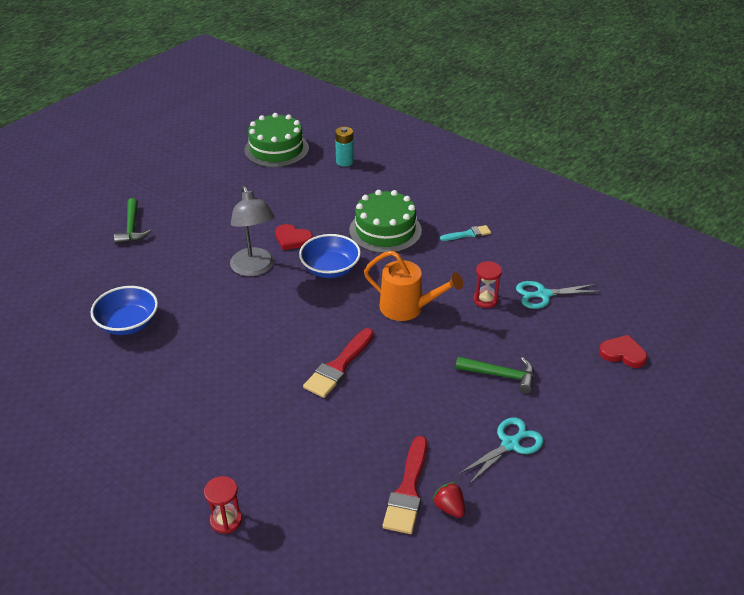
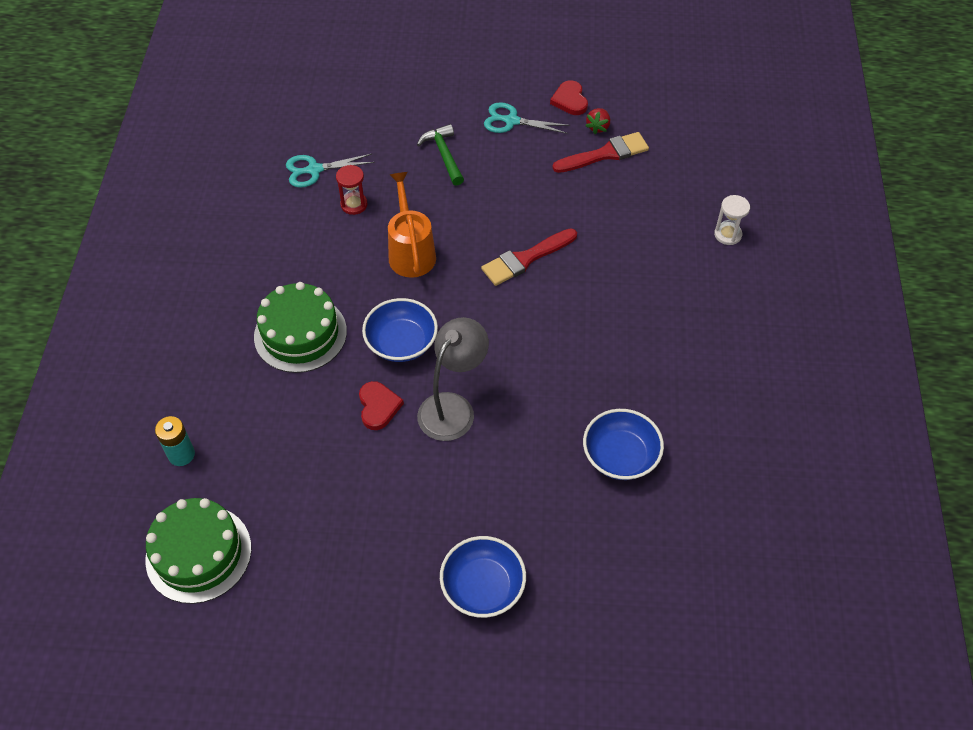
camera: 125 degrees left, 15 degrees up
(132, 228) = (483, 587): green hammer -> blue bowl
(226, 520) = (727, 234): red hourglass -> white hourglass
(338, 366) = (525, 259): red brush -> red brush turned 150 degrees clockwise
(468, 234) = (256, 263): turquoise brush -> none
(543, 294) = (314, 170): turquoise scissors -> turquoise scissors turned 120 degrees clockwise
(623, 353) = (355, 97): red heart -> red heart (570, 100)

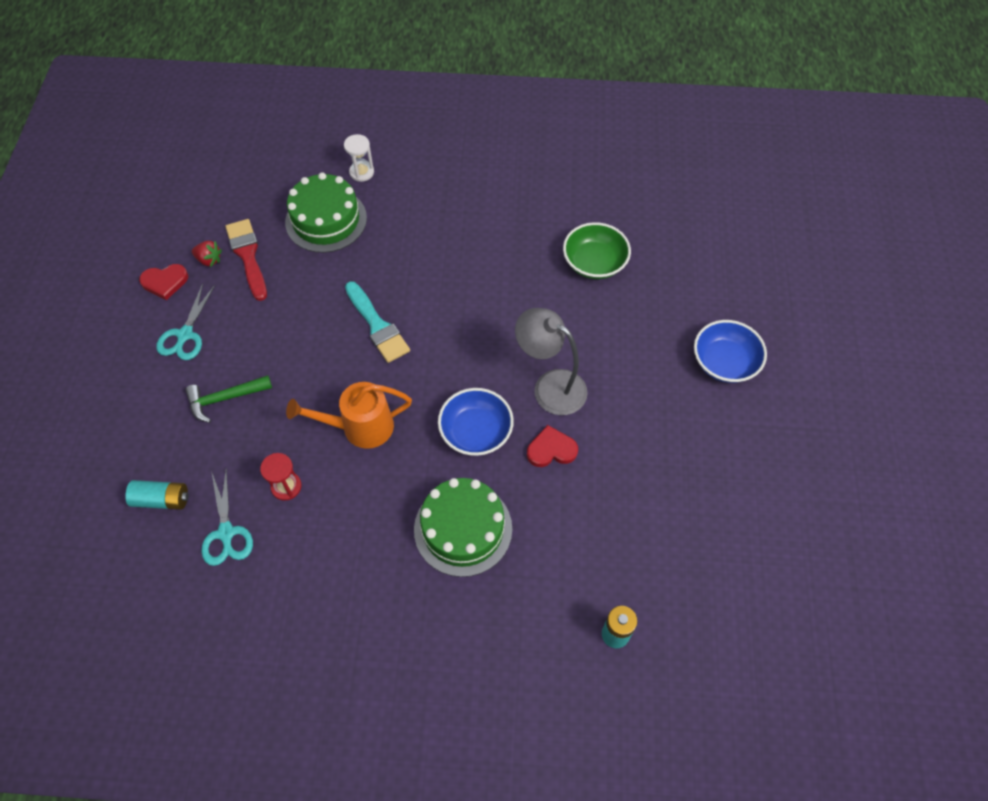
camera: 90 degrees left, 5 degrees up
(198, 553) = (723, 601): green cake -> green cake (326, 220)
(348, 127) = (162, 499): none -> turquoise battery
(525, 259) = (377, 326): red brush -> turquoise brush
(620, 456) = (594, 263): blue bowl -> green bowl

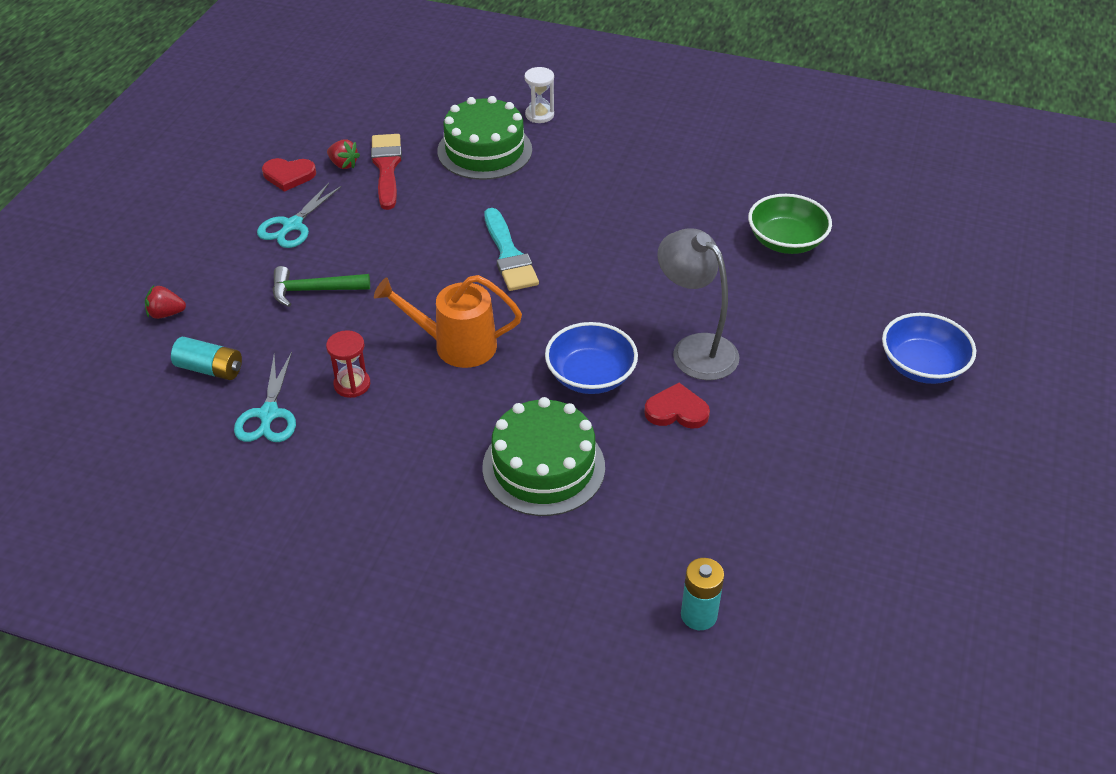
camera: 15 degrees right, 15 degrees down
(105, 452) = (166, 314): none -> red strawberry

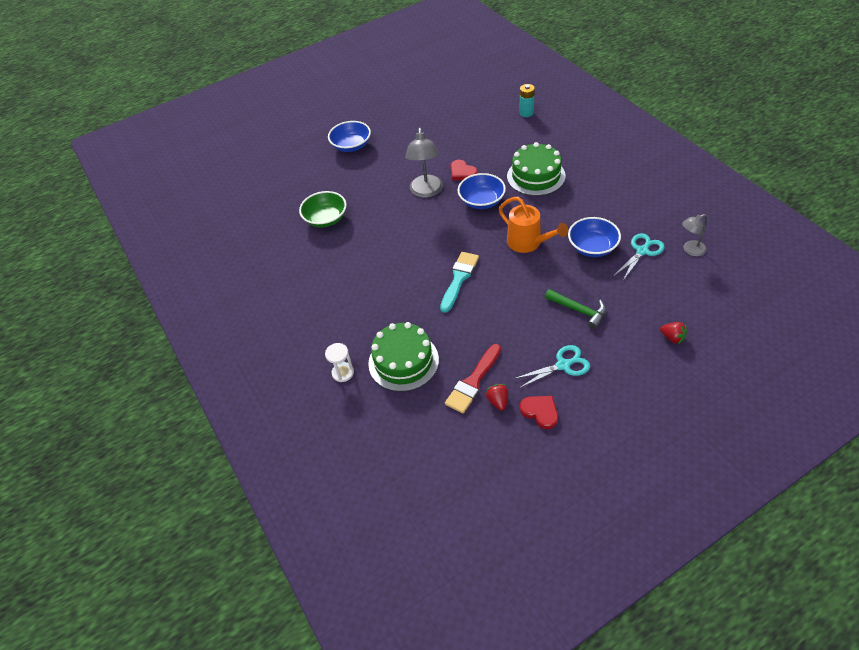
camera: 135 degrees left, 5 degrees up
(189, 452) = (690, 250): none -> grey lamp
(210, 369) = (661, 289): turquoise battery -> none
(352, 384) = (592, 247): red hourglass -> blue bowl

